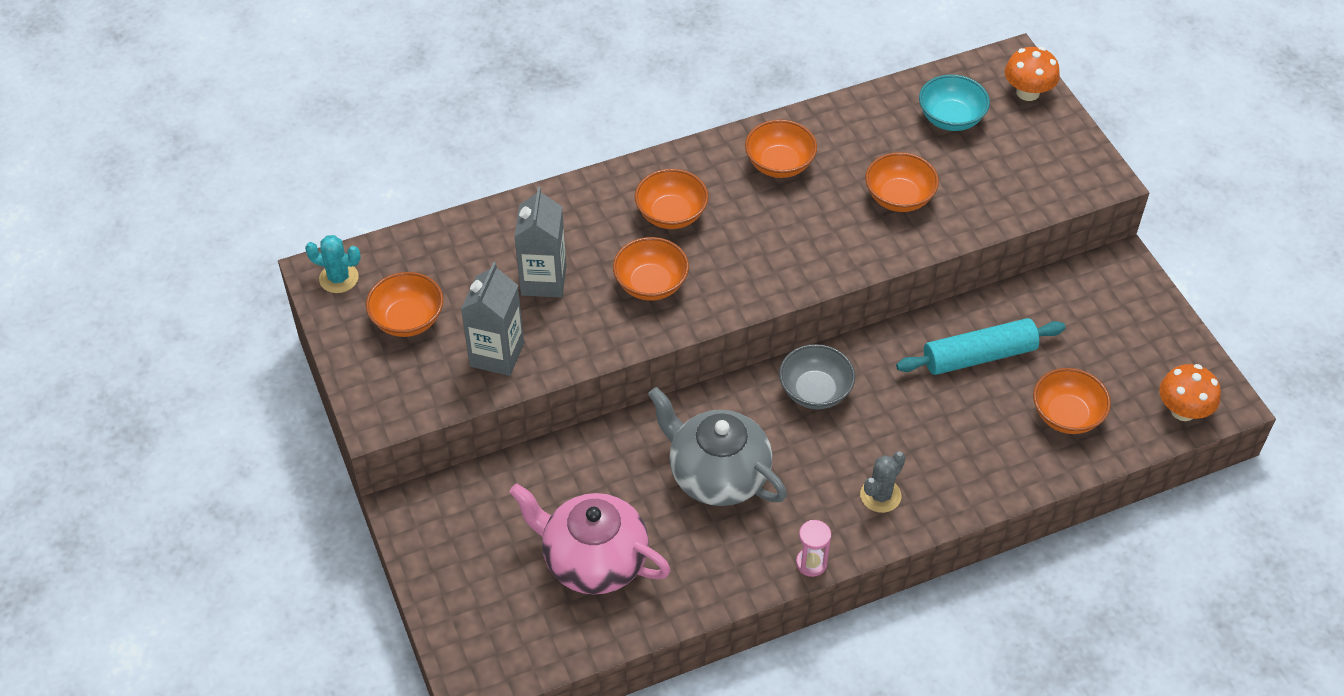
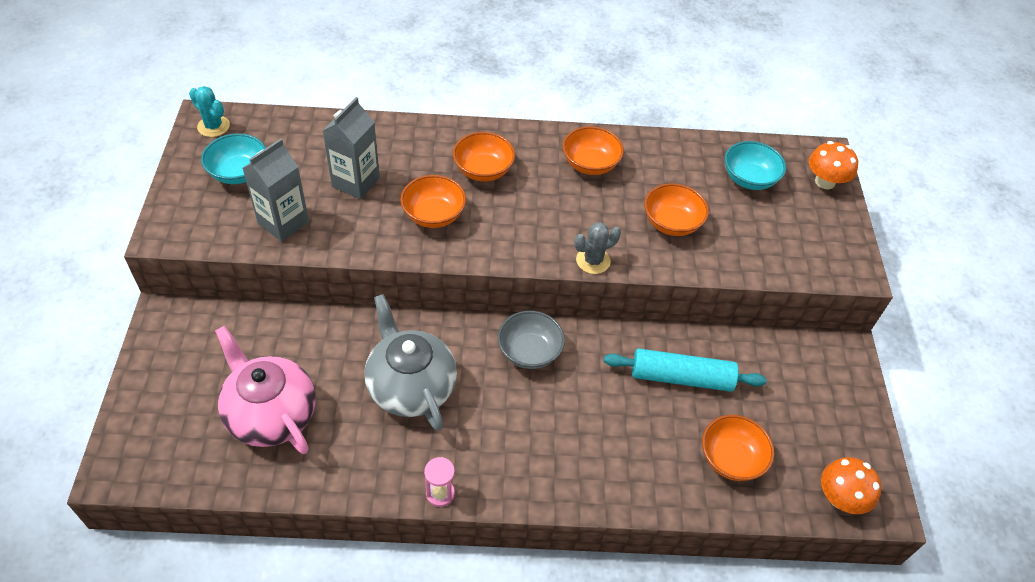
camera: 20 degrees right, 0 degrees up
(408, 320) = (239, 173): orange bowl -> turquoise bowl
(880, 495) = (532, 460): grey cactus -> grey cactus (593, 260)

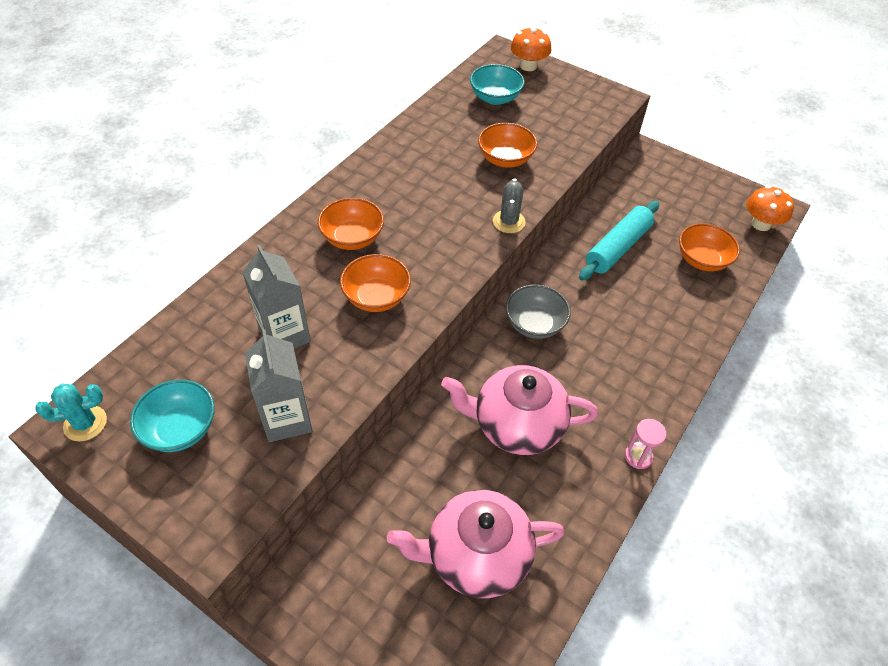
camera: 55 degrees left, 0 degrees up
(410, 386) = (516, 425): grey teapot -> pink teapot
(590, 164) = (405, 170): orange bowl -> none

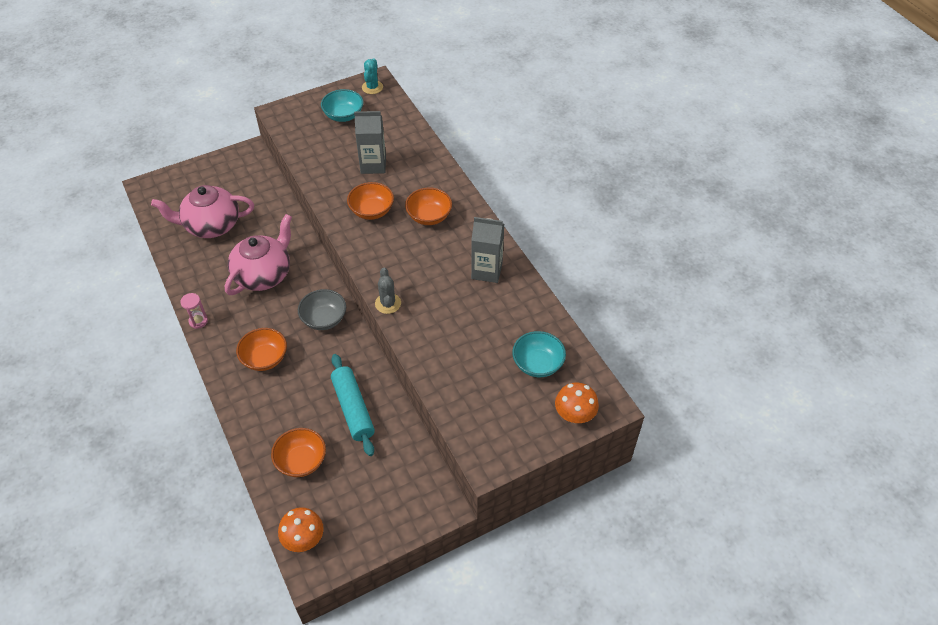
camera: 120 degrees right, 0 degrees up
(287, 419) = (319, 151): grey carton -> grey carton (487, 271)
(476, 556) = (211, 225): pink teapot -> pink teapot turned 120 degrees counterclockwise
(505, 159) = (454, 333): orange bowl -> orange bowl (265, 358)
(509, 222) = (388, 303): grey cactus -> grey cactus turned 45 degrees clockwise

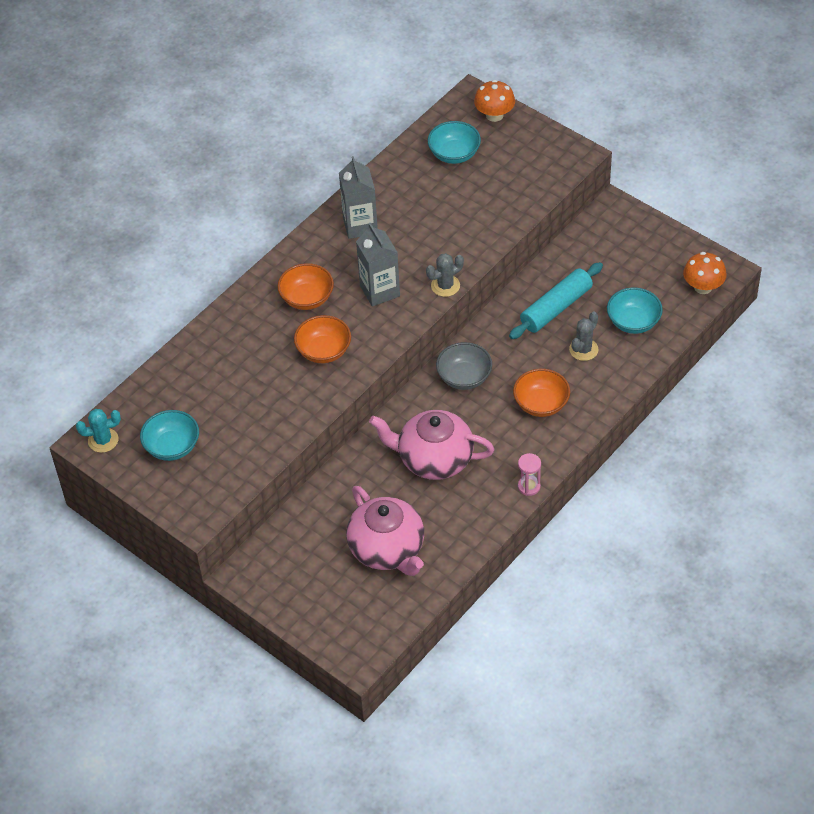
camera: 110 degrees left, 0 degrees up
(297, 410) = (583, 349): none -> grey cactus
(301, 461) = (633, 322): orange bowl -> turquoise bowl
(373, 165) = (248, 380): grey carton -> grey carton (379, 291)

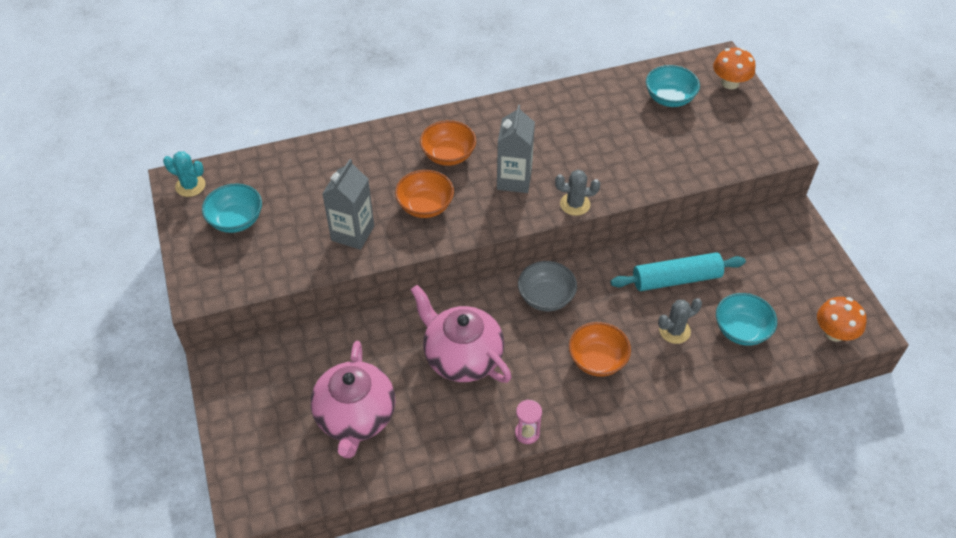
camera: 30 degrees right, 0 degrees up
(360, 225) = (541, 118): grey carton -> grey carton (352, 233)

